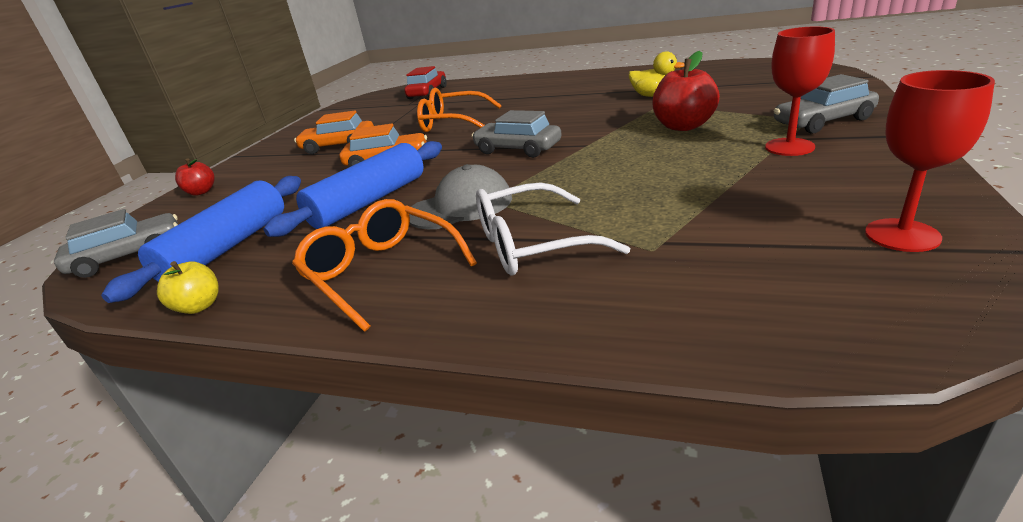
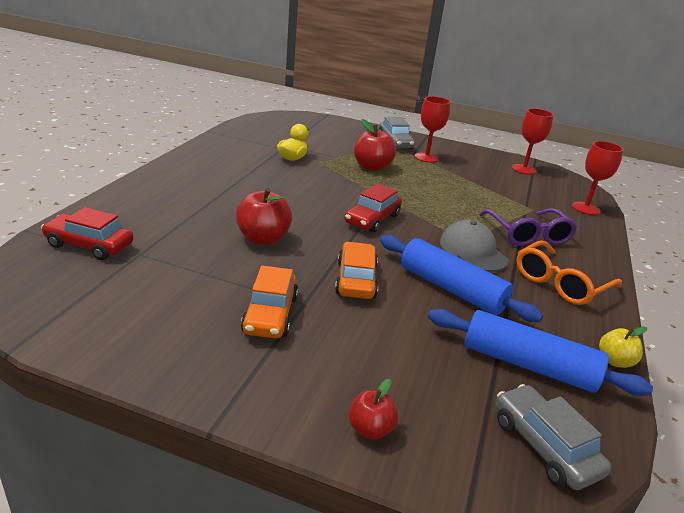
camera: 95 degrees left, 0 degrees up
(453, 123) = (263, 239): orange glasses -> red apple
(517, 149) = (372, 219): grey car -> red car
(532, 244) = (528, 235): white glasses -> purple glasses
(732, 320) = (585, 208): none -> red goblet

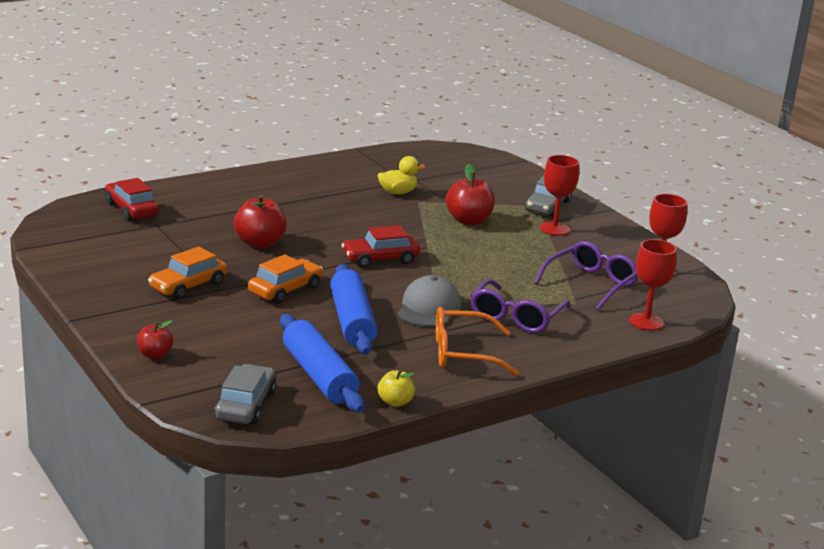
camera: 40 degrees right, 5 degrees down
(513, 191) = (591, 284): none -> purple glasses

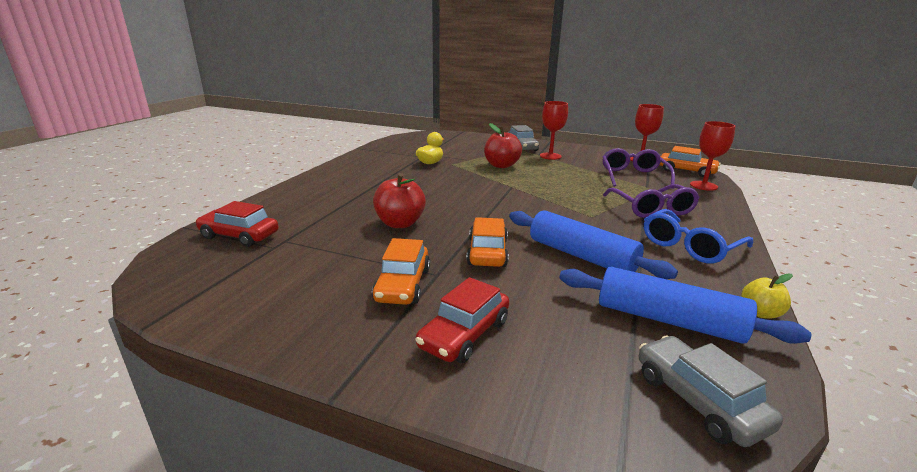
camera: 35 degrees left, 0 degrees up
(155, 355) = (503, 388): red apple -> none
(380, 259) = (502, 204): red car -> red car (464, 334)
(429, 308) = (599, 224): grey cap -> none
(463, 353) = (689, 246): orange glasses -> blue glasses
(678, 302) = (686, 171): none -> orange car

